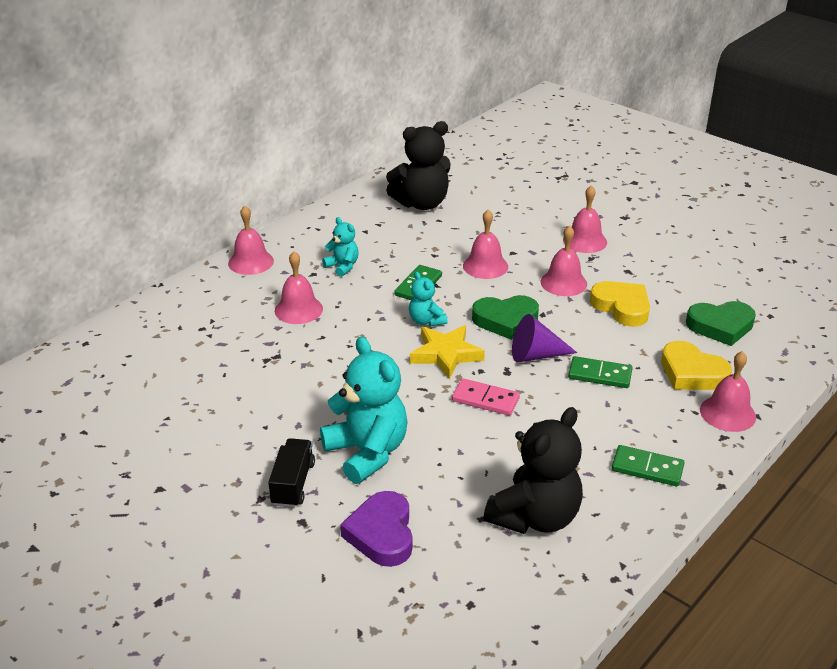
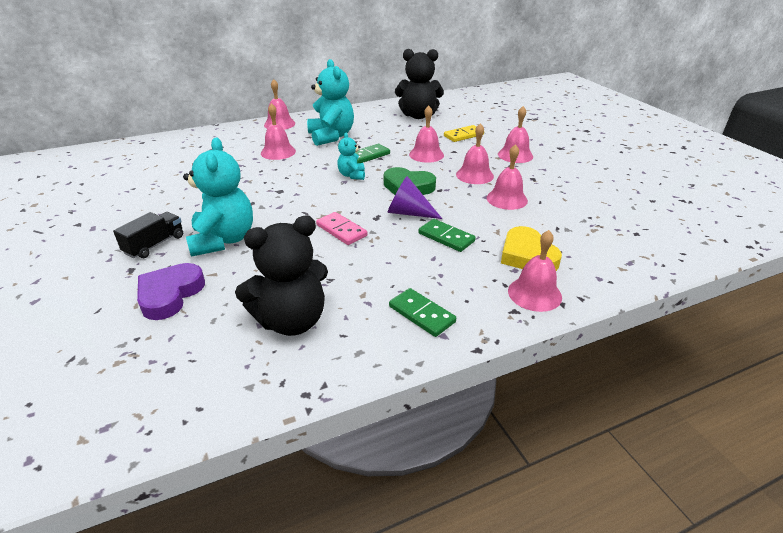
camera: 25 degrees right, 0 degrees up
(342, 266) = (331, 136): turquoise teddy bear -> turquoise teddy bear, size x1.94
(446, 354) = (344, 197): yellow star -> none
(504, 224) = (463, 135): none -> yellow domino
(622, 307) = (507, 199): yellow heart -> pink bell
(720, 326) = (582, 230): green heart -> none

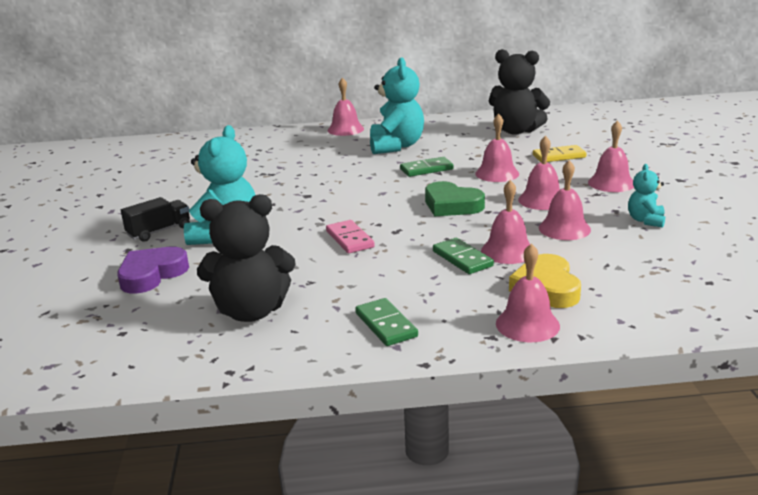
camera: 20 degrees right, 10 degrees down
(278, 152) = (327, 158): pink bell -> pink bell (507, 251)
(352, 175) = (395, 187): turquoise teddy bear -> turquoise teddy bear (645, 221)
(408, 213) = (435, 230): purple cone -> none

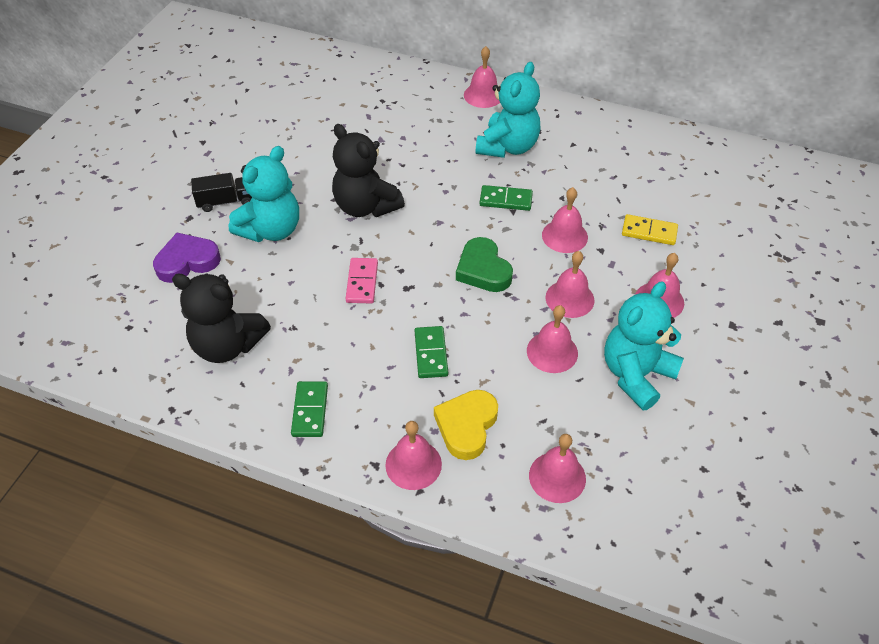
camera: 25 degrees right, 25 degrees up
(507, 251) = (476, 361): pink bell -> pink bell (557, 477)
(516, 131) = (646, 166): black teddy bear -> black teddy bear (366, 206)
(645, 221) = (636, 375): turquoise teddy bear -> turquoise teddy bear, size x1.94

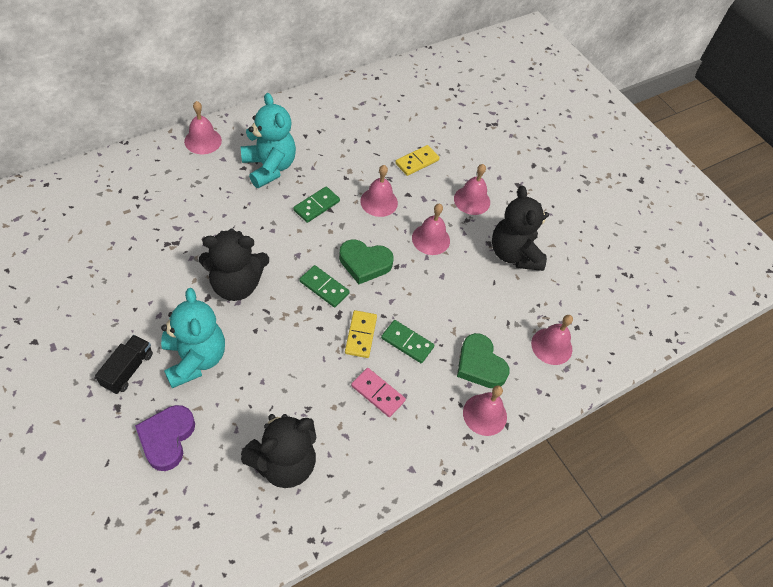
camera: 60 degrees left, 5 degrees up
(310, 410) = (392, 446): green domino -> green domino (324, 287)
(362, 282) = (307, 337): pink domino -> pink domino (378, 393)
(403, 316) = (361, 335): none -> yellow domino
(466, 426) = (480, 365): yellow heart -> green heart
(552, 352) = (462, 279): pink bell -> none
(636, 375) = (514, 254): turquoise teddy bear -> black teddy bear

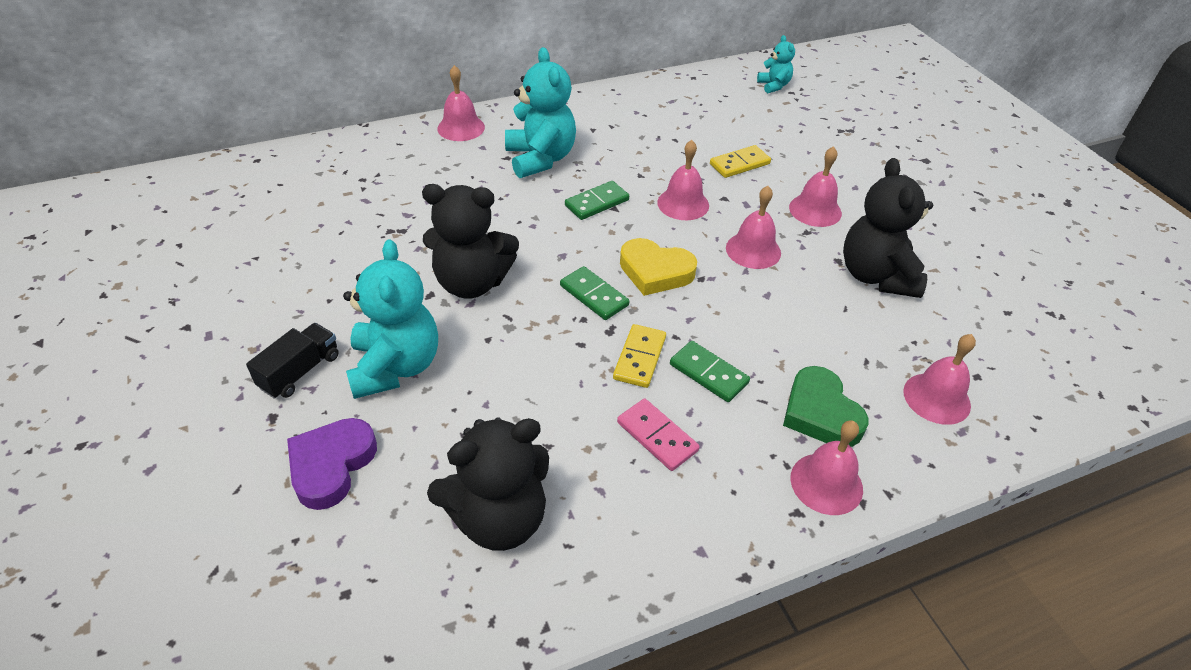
camera: 15 degrees right, 10 degrees down
(364, 263) = (655, 271): green heart -> yellow heart
(438, 83) = (774, 86): none -> turquoise teddy bear

